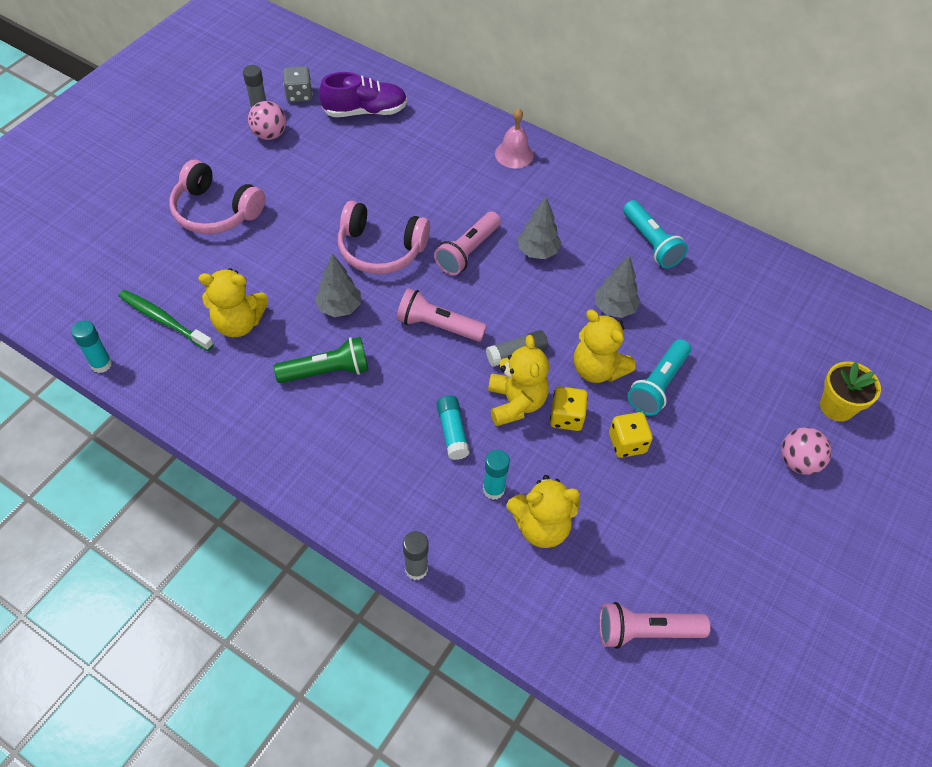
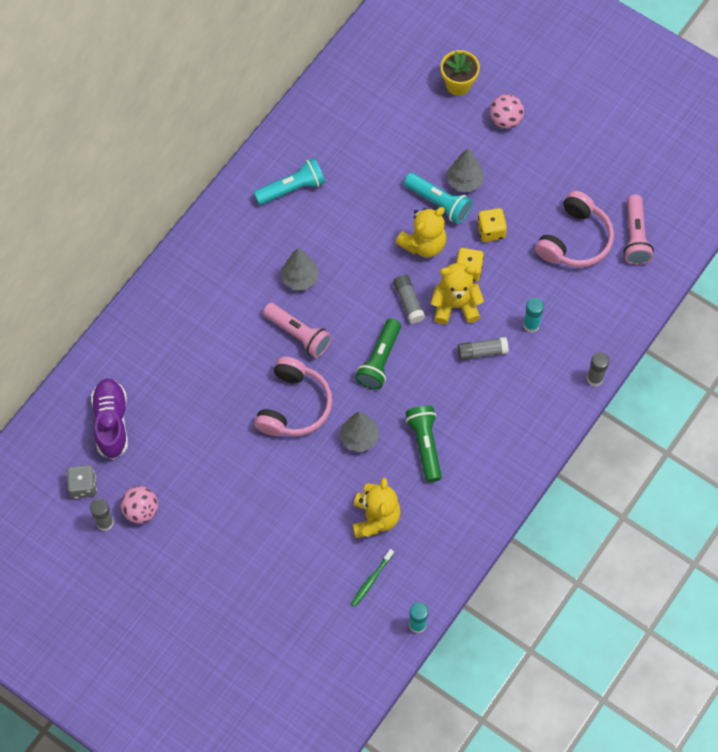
camera: 85 degrees left, 10 degrees up
(164, 320) = (371, 580): green toothbrush -> green toothbrush, size x0.66
(216, 211) = (243, 551): pink headphones -> pink headphones (575, 240)
(438, 326) = (379, 360): pink flashlight -> green flashlight
(452, 432) = (482, 352): turquoise glue stick -> grey glue stick
(514, 154) = (178, 290): pink bell -> none
(541, 526) = (560, 295): yellow teddy bear -> none
(614, 308) = (363, 225): grey tree -> grey tree (464, 181)

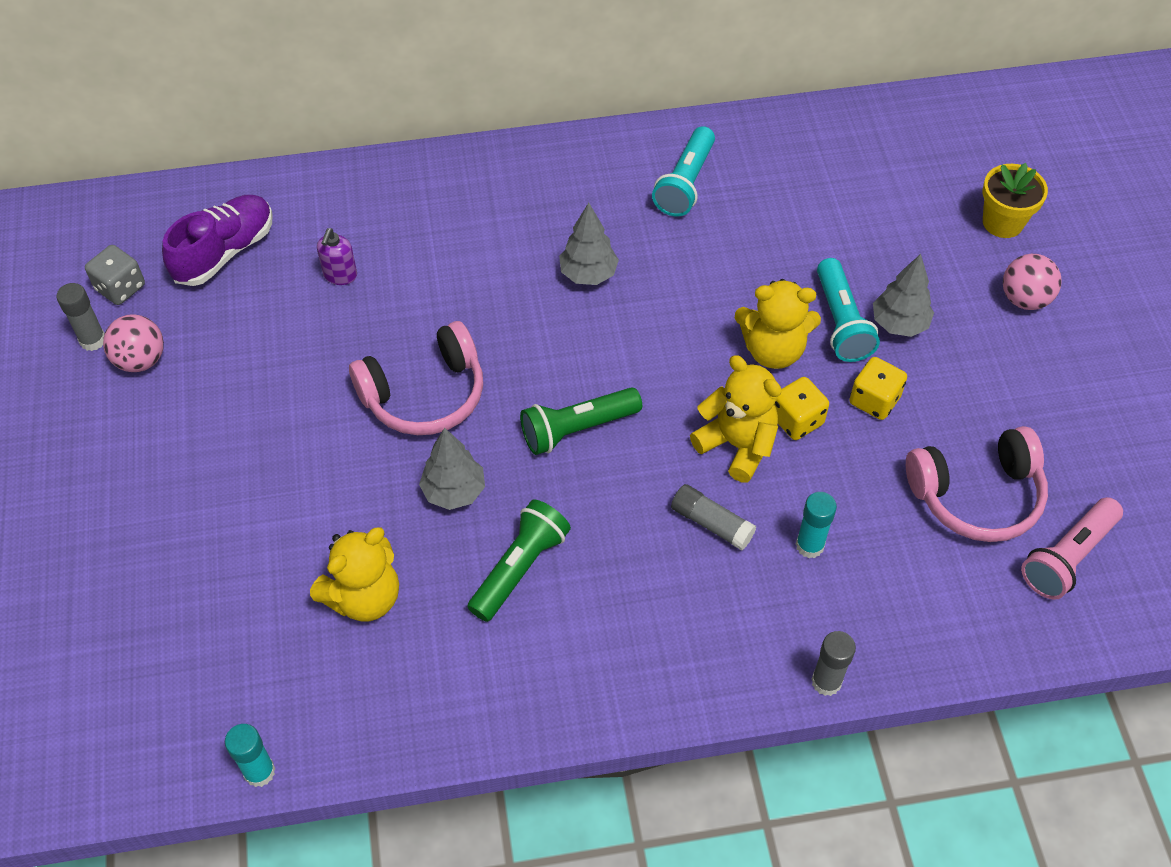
camera: 45 degrees right, 10 degrees down
(183, 384) = (340, 275): none -> purple soap dispenser
(292, 188) = (685, 183): turquoise flashlight -> turquoise flashlight turned 90 degrees clockwise
(298, 334) = (518, 327): pink flashlight -> none
(371, 580) = (274, 664): green toothbrush -> none
(408, 302) = (684, 396): grey glue stick -> none

